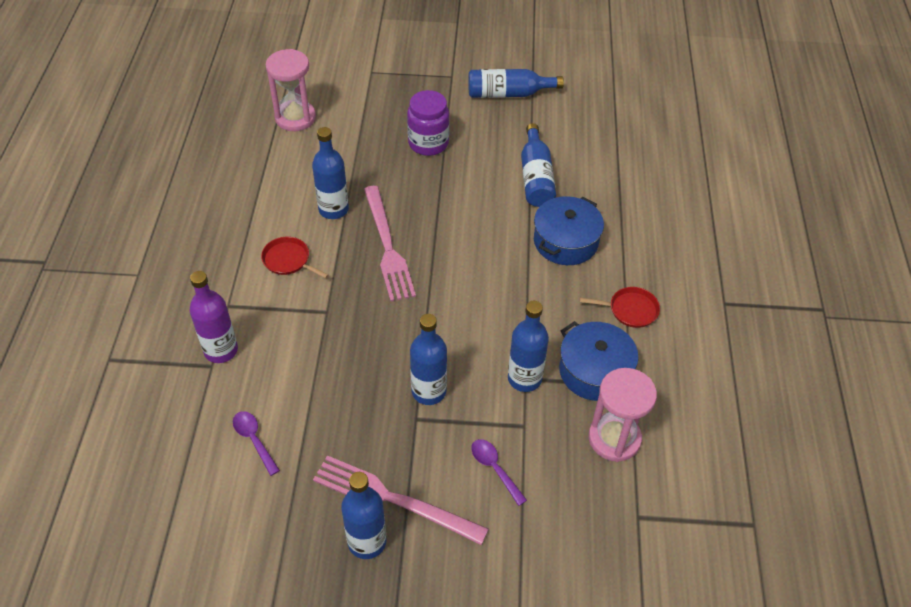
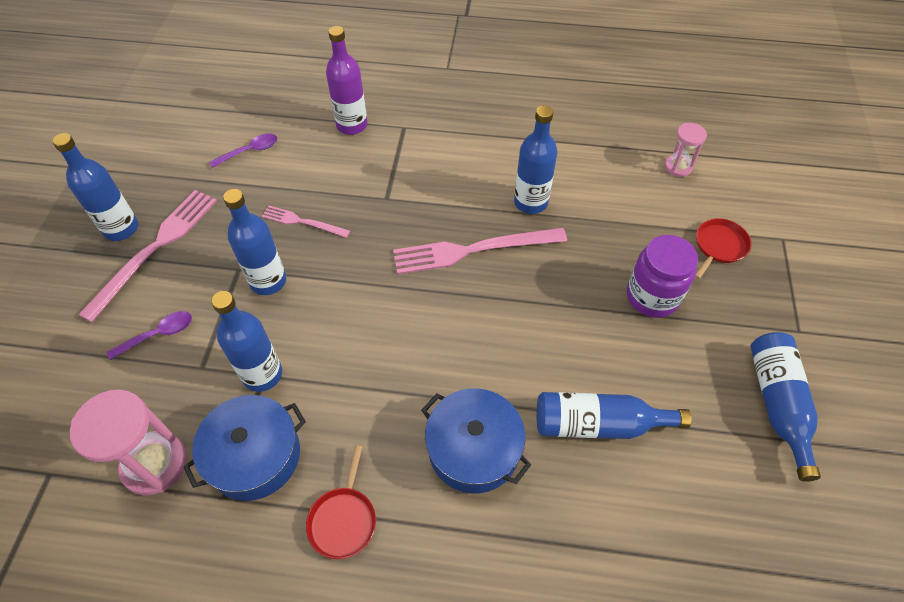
camera: 95 degrees right, 5 degrees up
(288, 260) = (458, 167): red pan -> red pan (719, 246)
(295, 118) = (678, 167): pink hourglass -> pink hourglass, size x0.57
(356, 375) = (302, 222): none -> pink fork

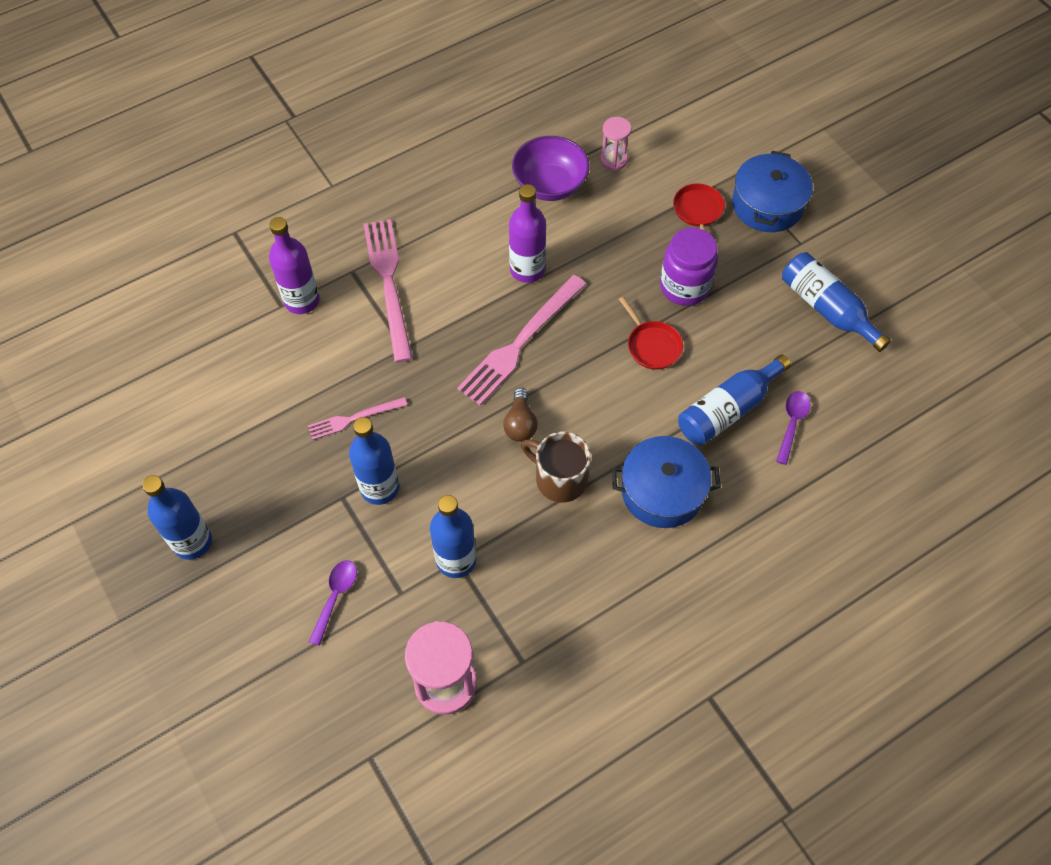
camera: 40 degrees left, 5 degrees up
(155, 248) = (247, 534): pink fork -> pink fork (388, 284)
(250, 151) = (231, 389): purple spoon -> purple spoon (792, 424)
(254, 456) = (514, 618): blue pot -> blue pot (767, 205)
(343, 520) = (621, 607): red pan -> red pan (652, 346)
(400, 373) = (559, 478): none -> brown mug
(413, 309) = (520, 423): none -> brown light bulb
(530, 202) = (527, 270): blue bottle -> purple bottle
(607, 155) = (550, 185): none -> purple bowl

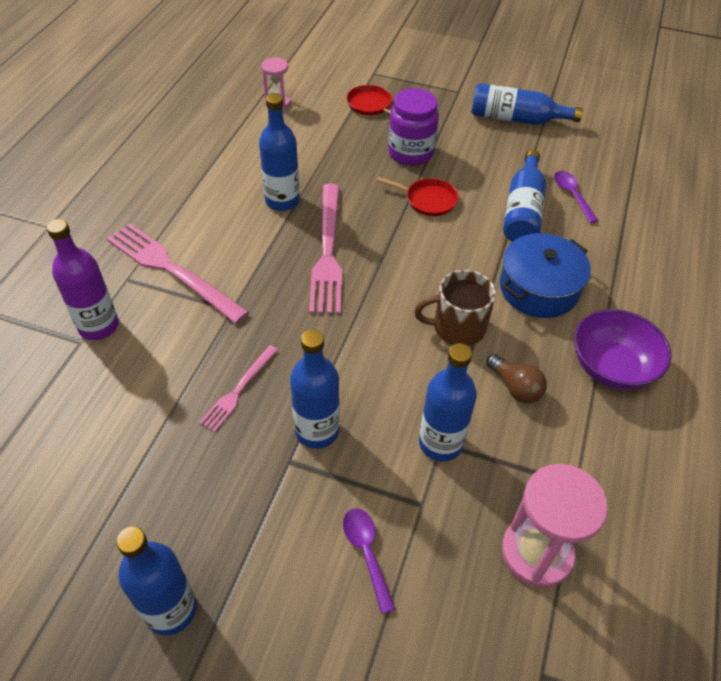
camera: 40 degrees left, 10 degrees down
(520, 423) = (386, 307): brown light bulb -> brown light bulb (515, 387)
(527, 270) = (282, 201): purple bottle -> blue bottle
(550, 185) = (244, 139): purple bowl -> purple bowl (611, 367)
(767, 205) = (413, 80): blue pot -> none

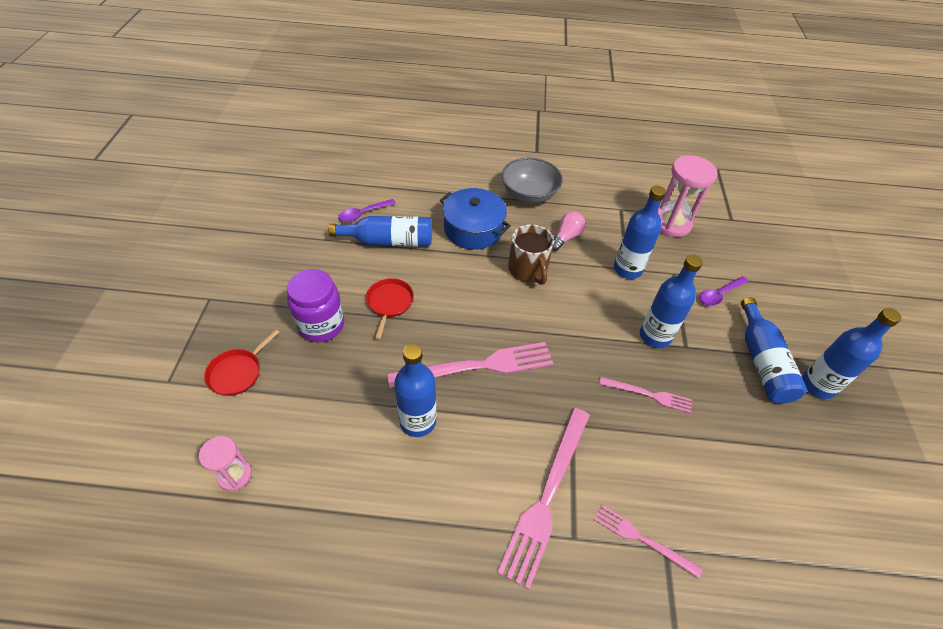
camera: 105 degrees left, 0 degrees up
(99, 326) = (642, 539): purple bottle -> pink fork
(515, 387) = (566, 237): brown light bulb -> pink light bulb
(516, 119) = (257, 252): blue bottle -> blue bottle (761, 362)
(611, 367) = (529, 195): purple bowl -> grey bowl

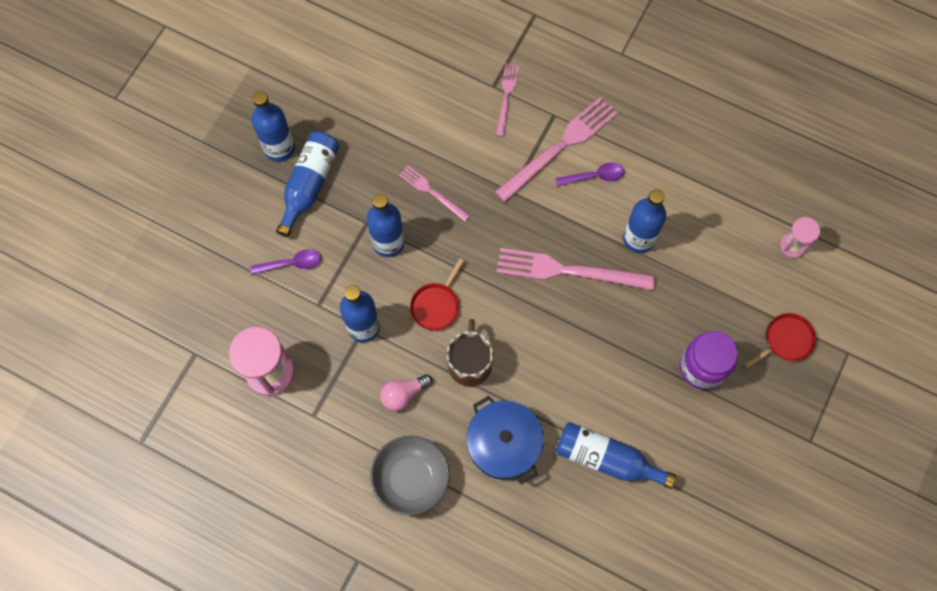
camera: 155 degrees left, 20 degrees up
(363, 214) = (624, 516): purple spoon -> purple spoon (594, 176)
(389, 303) = (629, 371): red pan -> red pan (436, 306)
(642, 539) = (506, 97): pink fork -> pink fork turned 135 degrees counterclockwise

